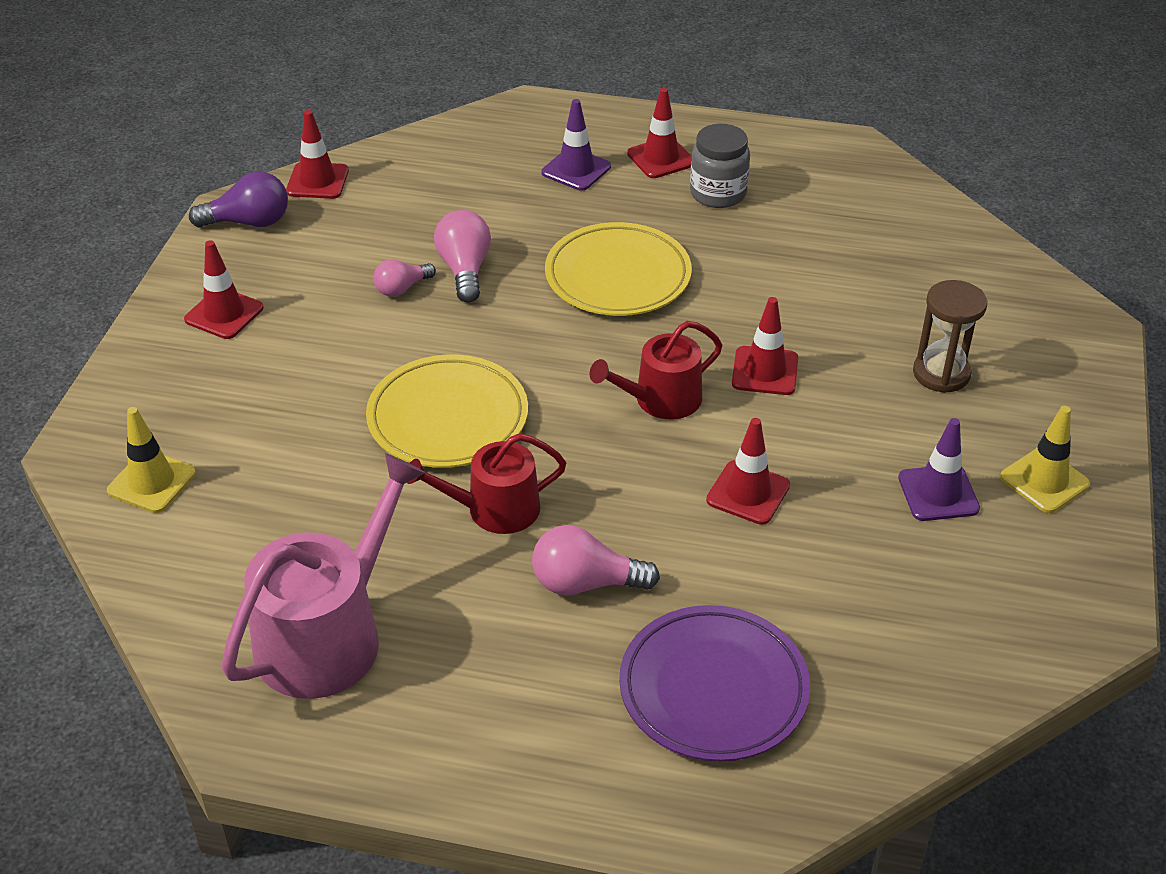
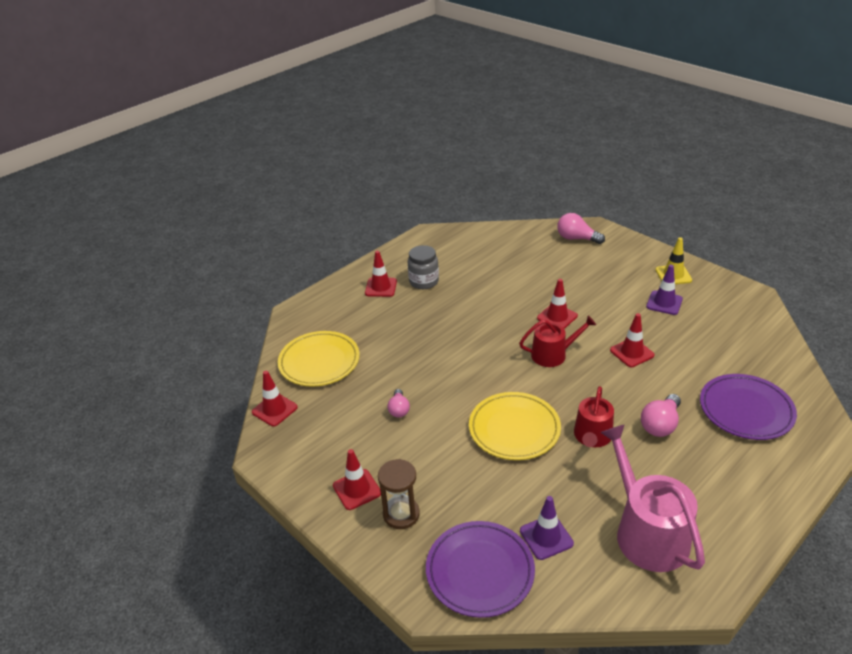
camera: 55 degrees left, 5 degrees down
(152, 482) = (480, 571): yellow traffic cone -> purple plate
(248, 222) = (283, 451): purple light bulb -> none
(465, 270) = (404, 381): pink light bulb -> pink light bulb (576, 238)
(576, 170) = (362, 316): purple traffic cone -> purple traffic cone (546, 537)
(618, 276) = (455, 333): yellow plate -> yellow plate (319, 362)
(660, 400) = (553, 354): red watering can -> red watering can turned 105 degrees counterclockwise
(941, 373) = (594, 273): brown hourglass -> brown hourglass (401, 514)

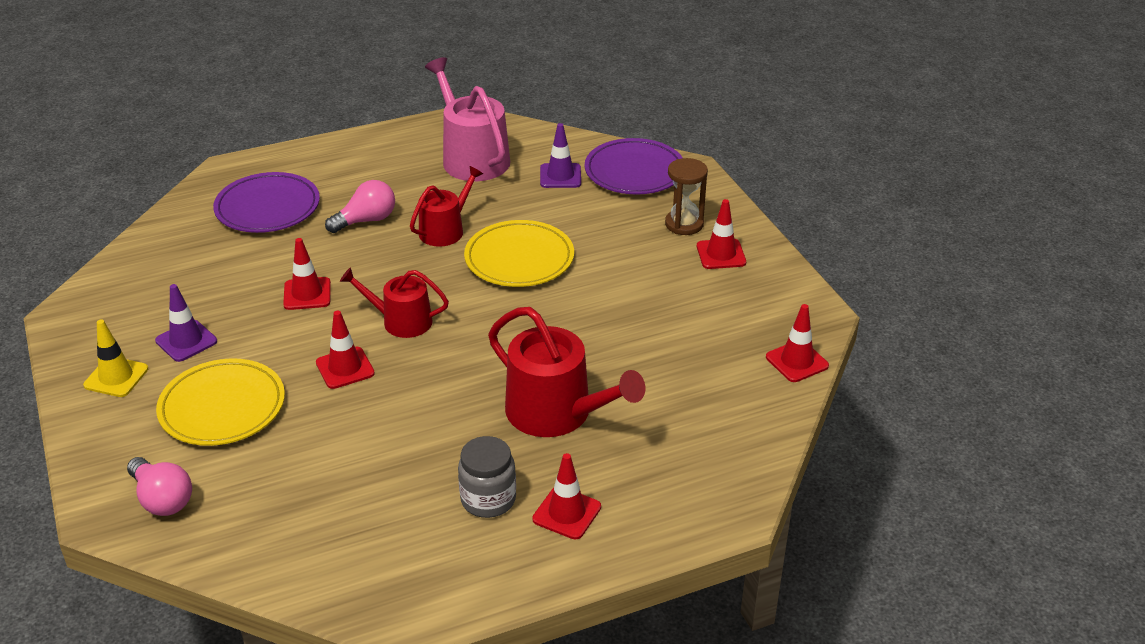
camera: 160 degrees left, 0 degrees up
(319, 362) = (718, 409): yellow plate -> yellow plate (222, 407)
(399, 409) = (637, 315): pink light bulb -> none
(414, 330) = (557, 413): none -> red watering can
(646, 532) = (471, 157): pink watering can -> pink watering can turned 150 degrees clockwise

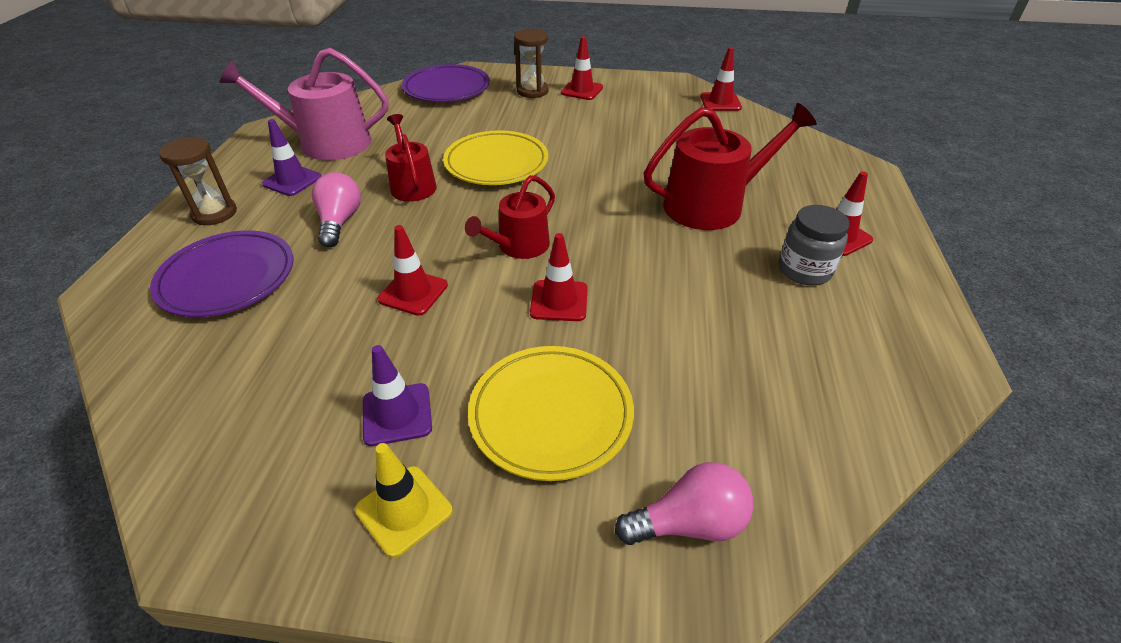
camera: 60 degrees left, 5 degrees up
(334, 161) = (214, 213): none -> brown hourglass
(560, 176) = (410, 115): purple traffic cone -> purple traffic cone (292, 180)

